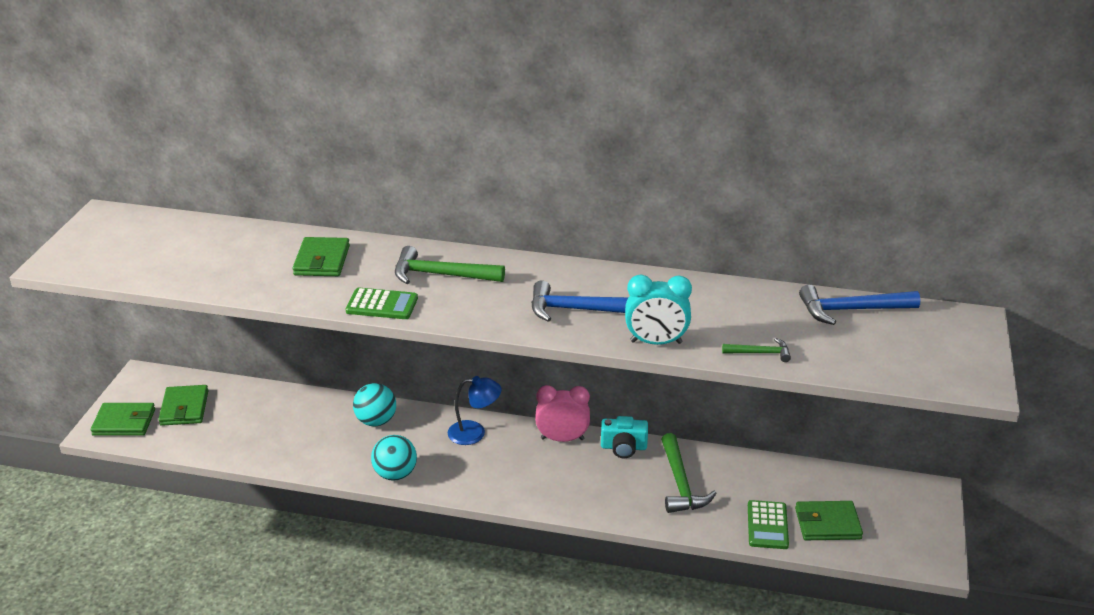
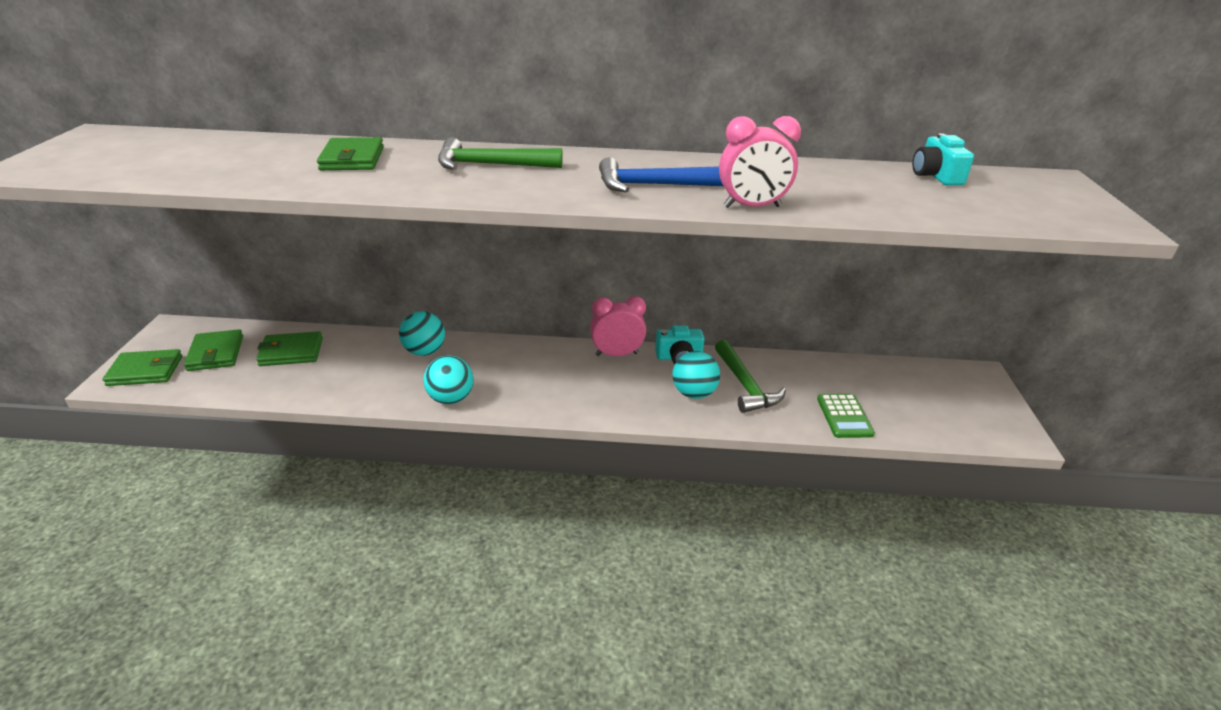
camera: 10 degrees left, 0 degrees up
(382, 305) = (427, 189): green calculator -> none
(474, 433) = (528, 355): blue lamp -> none
(627, 488) = (694, 393): none -> turquoise ball
(656, 342) = (752, 207): turquoise clock -> pink clock
(760, 353) = (870, 210): green hammer -> none
(827, 524) = (900, 410): green wallet -> green wallet (291, 352)
(851, 310) = (936, 176): blue hammer -> turquoise camera

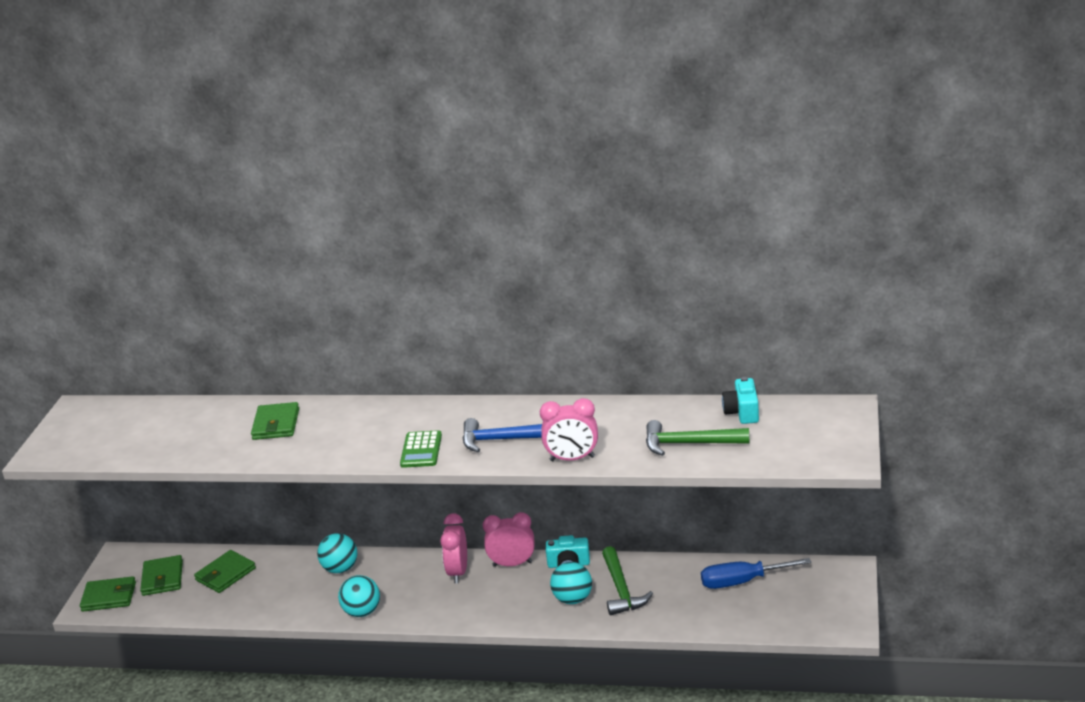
camera: 10 degrees right, 5 degrees down
(291, 352) = (225, 574): green wallet -> green wallet turned 45 degrees counterclockwise
(491, 165) = (382, 424): green hammer -> green hammer (689, 444)
(558, 360) = (458, 572): none -> pink clock
(844, 416) = (700, 615): green calculator -> green calculator (421, 450)
(874, 382) = (742, 582): none -> blue screwdriver

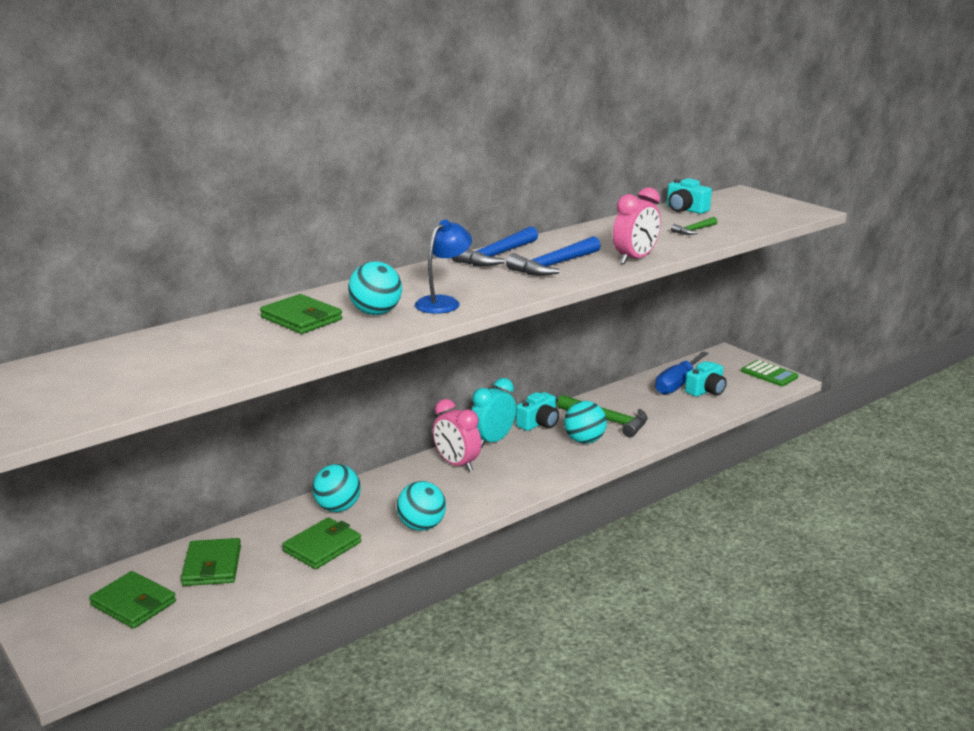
camera: 50 degrees left, 5 degrees down
(109, 597) = (85, 651): green wallet -> green wallet (322, 547)
(319, 439) = (376, 313): none -> turquoise ball
(370, 447) = (443, 302): none -> blue lamp
(421, 450) = (497, 290): green calculator -> green calculator (769, 374)
(489, 410) = (496, 256): none -> blue hammer
(512, 564) = (493, 441): pink clock -> turquoise clock
(689, 444) = (694, 230): green hammer -> green hammer, size x0.55
(753, 602) = (706, 391): none -> turquoise camera

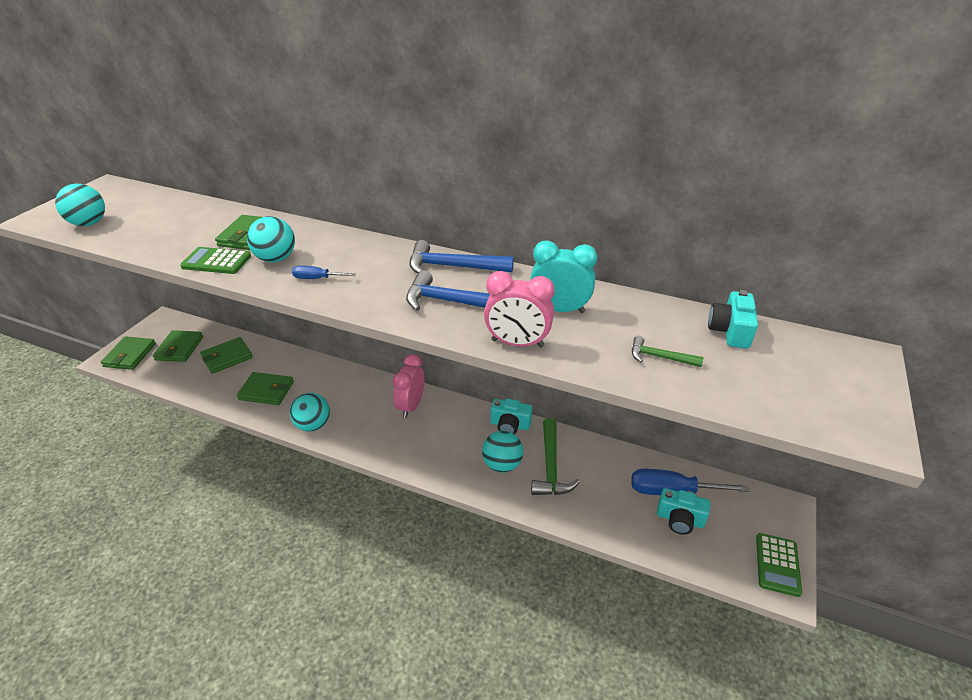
camera: 60 degrees right, 15 degrees up
(86, 652) = (130, 355): none -> green wallet
(337, 508) = (317, 376): turquoise ball -> turquoise ball (89, 223)
(339, 338) = (216, 262): none -> green calculator
(443, 302) = (317, 278): blue lamp -> blue screwdriver
(493, 441) = (460, 410): turquoise clock -> turquoise clock (559, 309)

